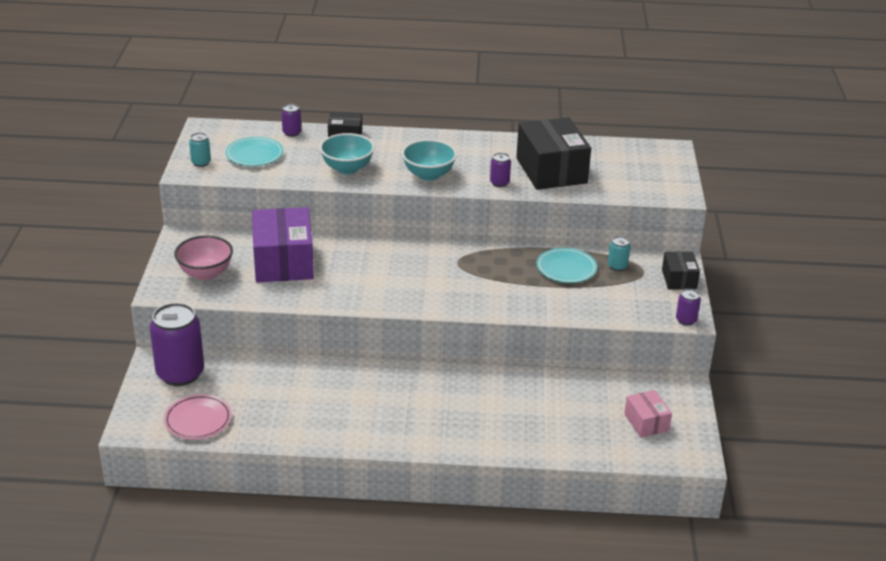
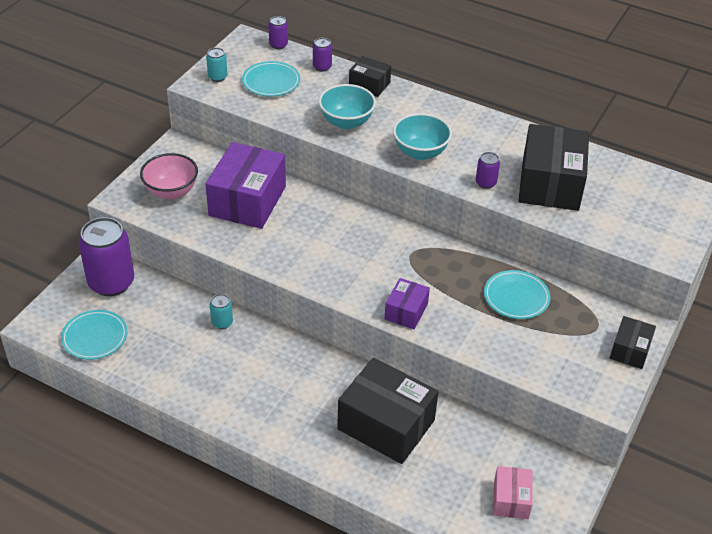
camera: 25 degrees right, 10 degrees up
(198, 420) = (95, 337): pink plate -> turquoise plate
(485, 304) = (406, 311): none -> purple box
(509, 403) = (386, 425): none -> black box
(617, 266) = (572, 312): turquoise can -> turquoise can (222, 322)
(686, 320) = (604, 403): purple can -> purple can (278, 45)

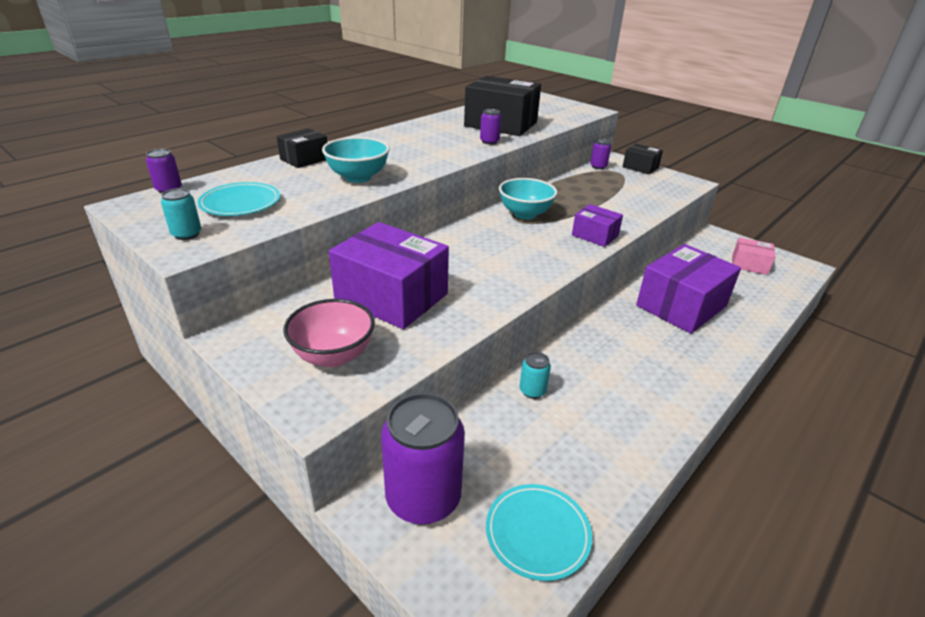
camera: 75 degrees left, 10 degrees down
(322, 67) = (245, 174): purple can -> purple can (598, 167)
(386, 425) = (681, 306): black box -> purple box
(420, 152) = (432, 156): turquoise bowl -> turquoise bowl (525, 214)
(516, 297) = (582, 190): turquoise plate -> none

